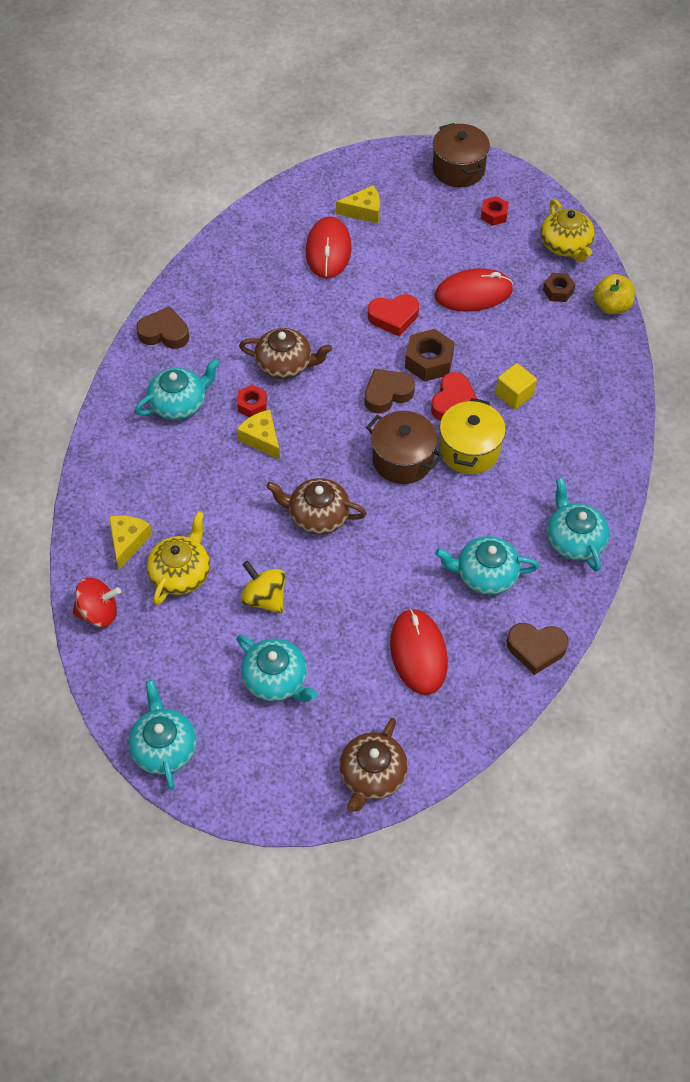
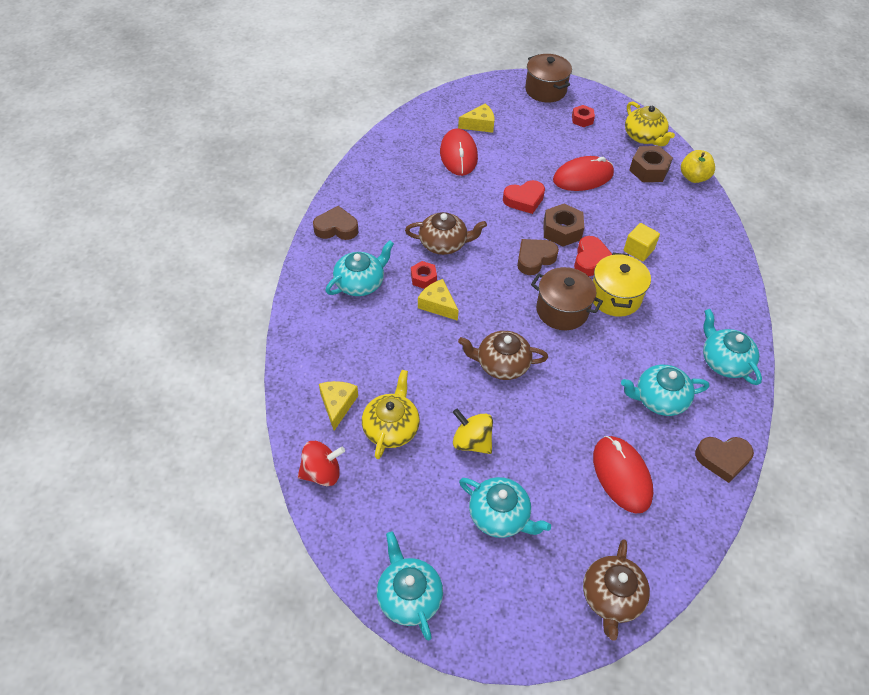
camera: 10 degrees left, 5 degrees down
(558, 291) = (648, 170): brown nut -> brown nut, size x1.62

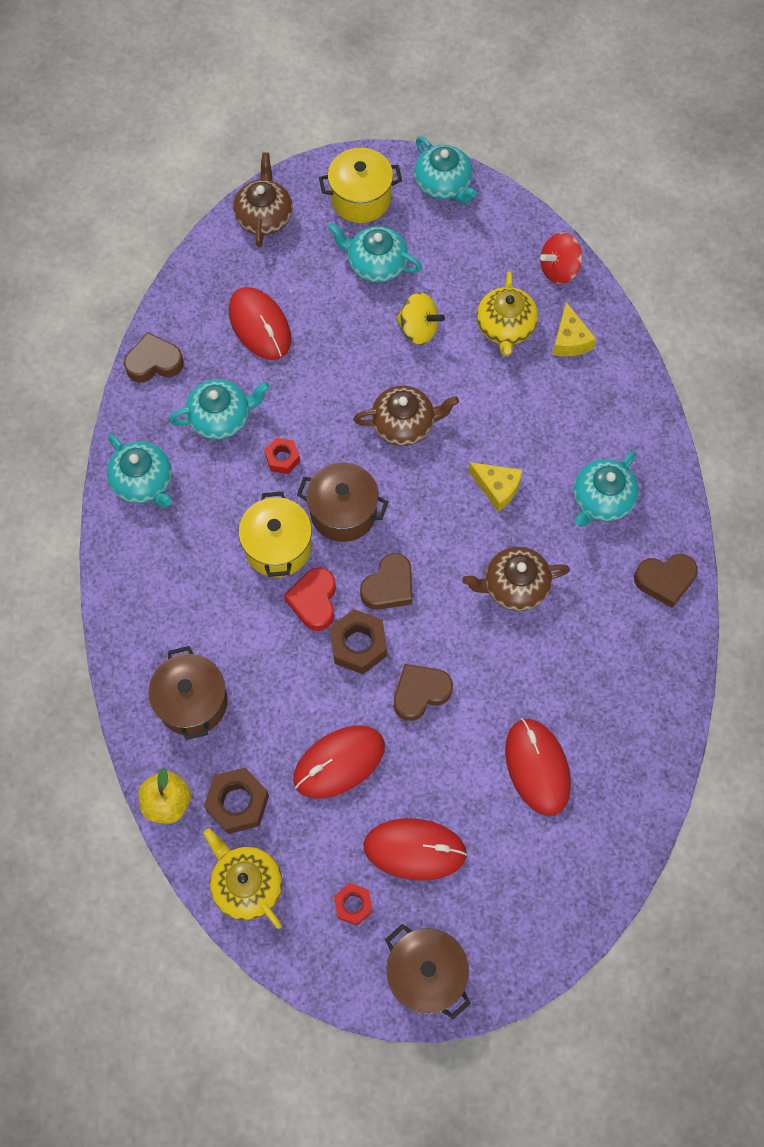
camera: 170 degrees right, 15 degrees up
(423, 278) = (525, 523): red nut -> red nut (282, 459)
(479, 125) = (521, 849): yellow cheese -> none
(503, 597) = (360, 199): none -> yellow pot
(524, 200) = (420, 693): red heart -> brown heart
(542, 134) = (414, 849): none -> red mouse
(638, 250) = (250, 633): yellow cube -> none
(679, 221) = (192, 702): none -> brown pot

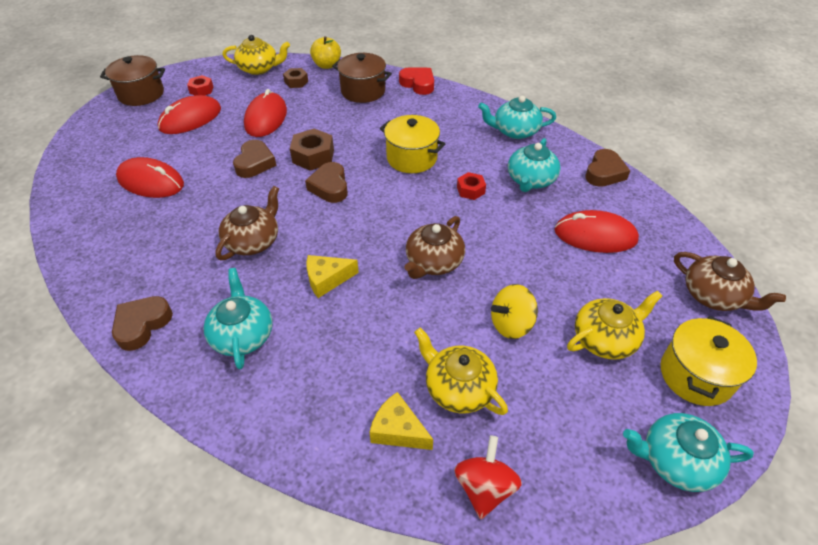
camera: 130 degrees right, 20 degrees down
(238, 803) = (296, 82): brown nut -> brown nut, size x0.62
(314, 601) = (361, 154): red heart -> red heart (418, 84)
(343, 512) = (401, 195): brown pot -> none
(376, 264) = (605, 339): turquoise teapot -> yellow teapot

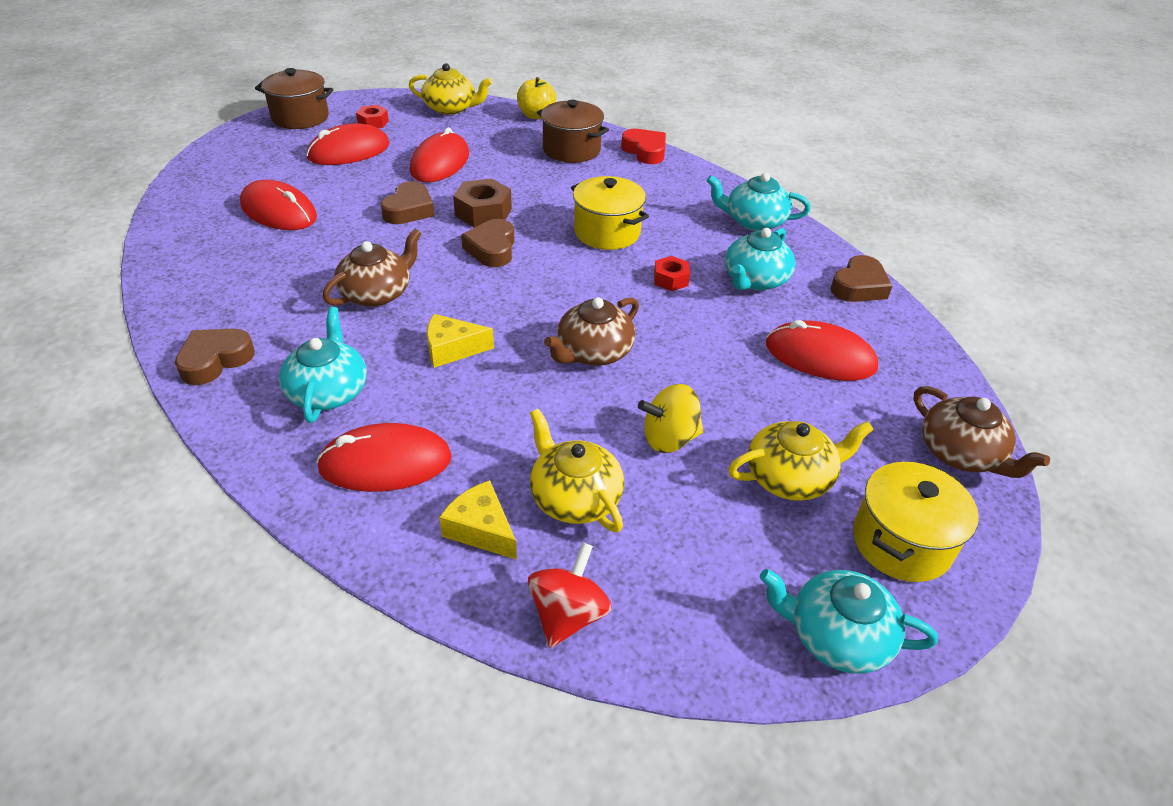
camera: 10 degrees right, 5 degrees down
(296, 82) = (491, 129): brown nut -> none
(307, 388) = (385, 463): none -> red mouse

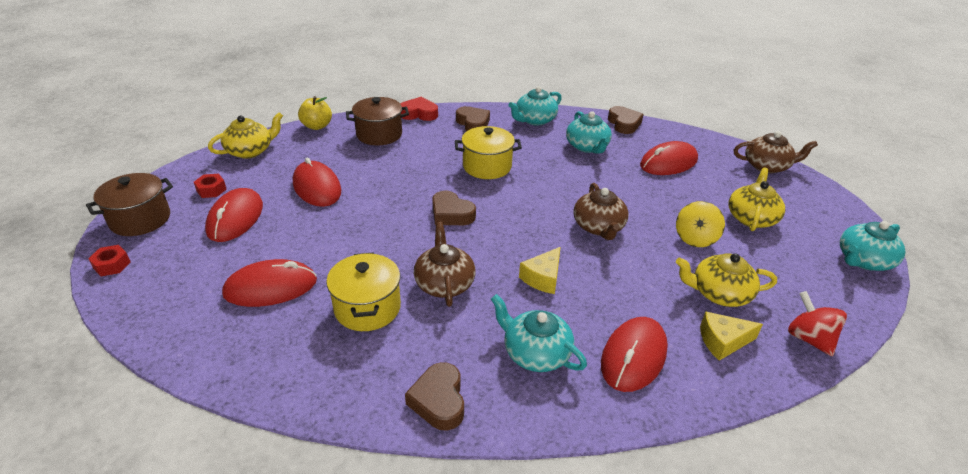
camera: 50 degrees left, 5 degrees down
(409, 210) = (358, 226): brown heart -> brown heart (473, 123)
(483, 212) = (405, 198): brown nut -> none
(671, 279) = (558, 170): red nut -> red nut (112, 265)
(901, 542) = (814, 212): yellow pot -> yellow pot (367, 308)

